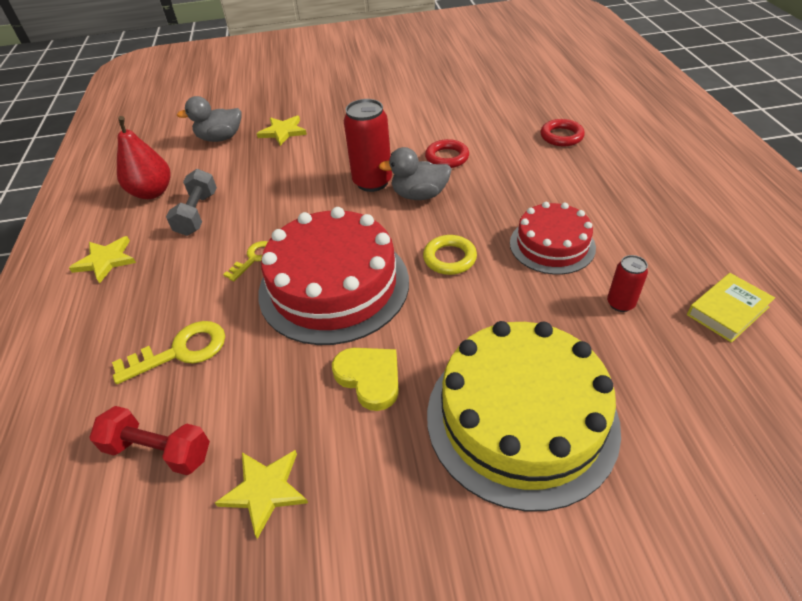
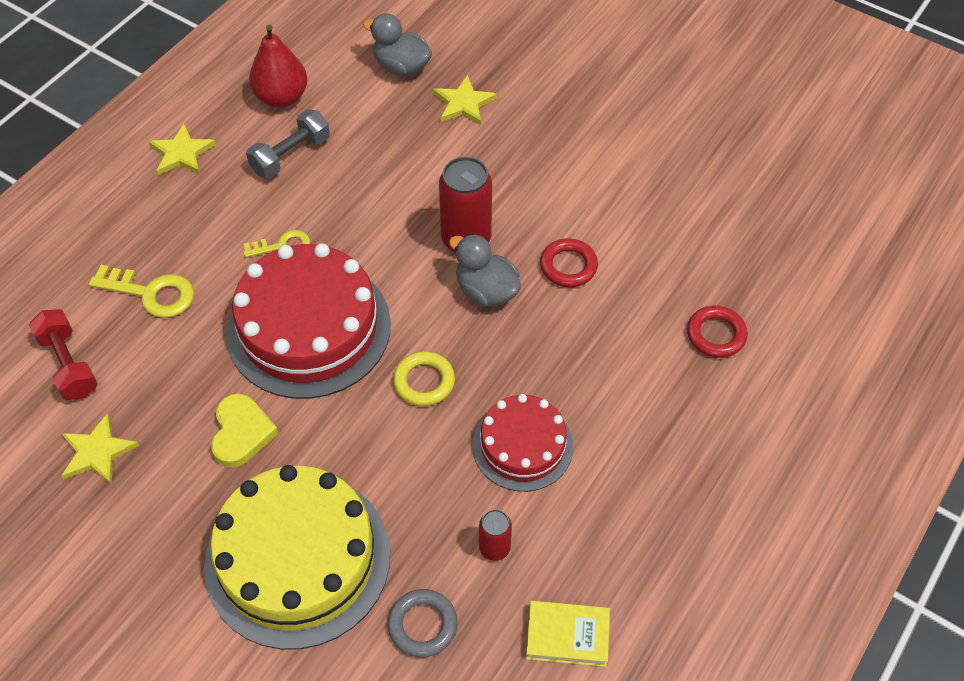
camera: 40 degrees right, 10 degrees up
(653, 380) = (422, 625): none -> grey ring

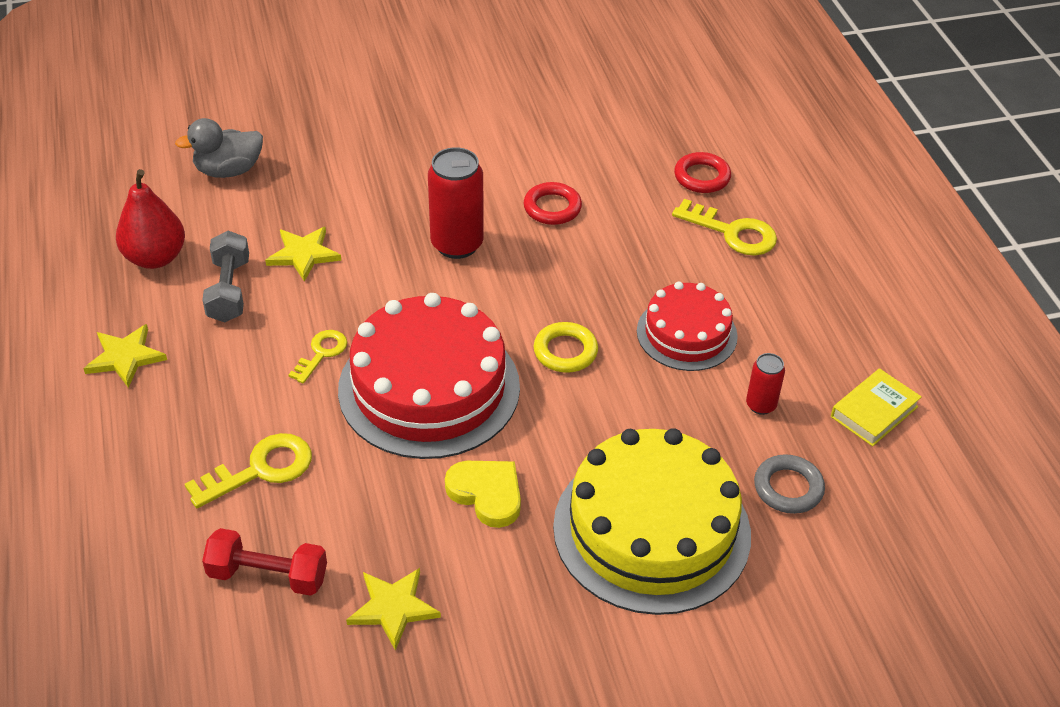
camera: 50 degrees left, 10 degrees down
(463, 103) = (318, 161): yellow star -> yellow star (303, 254)
(486, 291) = (521, 264): grey duck -> none
(672, 399) = (732, 232): none -> yellow key

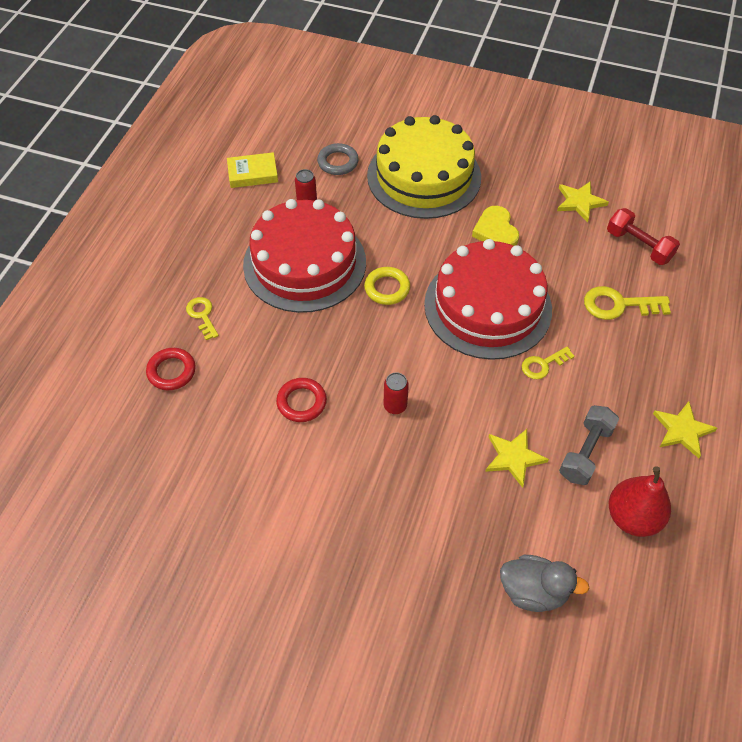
camera: 145 degrees left, 10 degrees up
(457, 244) = (395, 406): red can -> red can, size x0.53
(686, 333) = (304, 263): red cake -> red cake, size x1.73
(732, 232) = (202, 315): yellow key -> yellow key, size x0.63

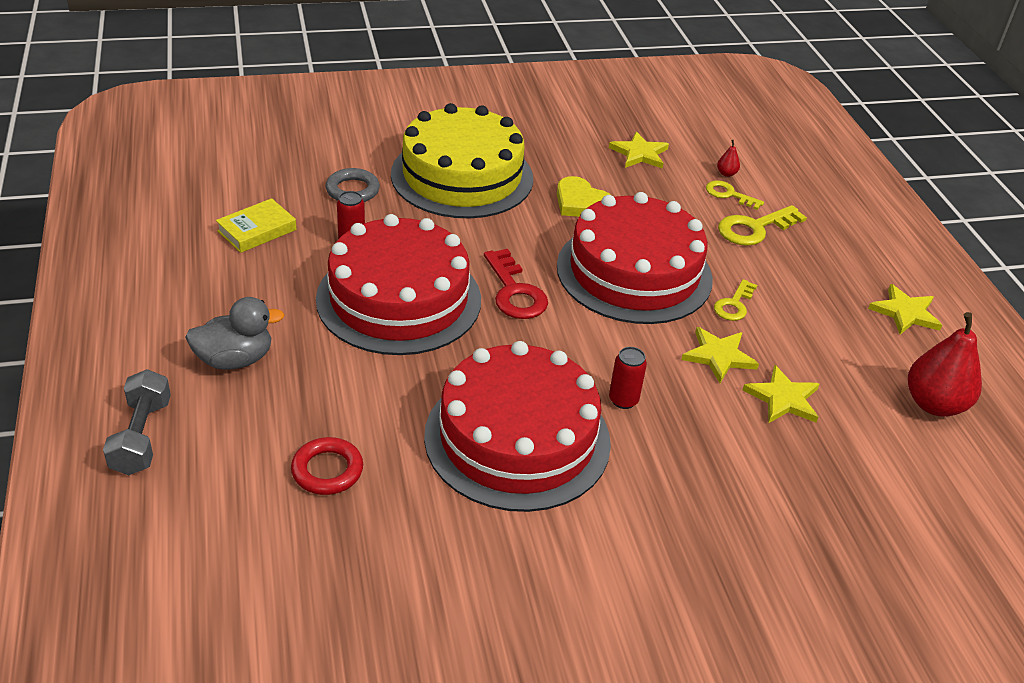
camera: 35 degrees left, 15 degrees down
(202, 315) = (317, 395): yellow key -> yellow key (729, 194)
(301, 402) = (517, 438): red ring -> red cake
(387, 288) = (514, 292): yellow ring -> red key
(494, 402) = (718, 356): none -> yellow star
(533, 591) = (912, 512): grey duck -> grey duck (235, 359)
(585, 452) = (842, 366): grey dumbbell -> grey dumbbell (141, 436)
(639, 246) = (726, 173): red dumbbell -> red pear

